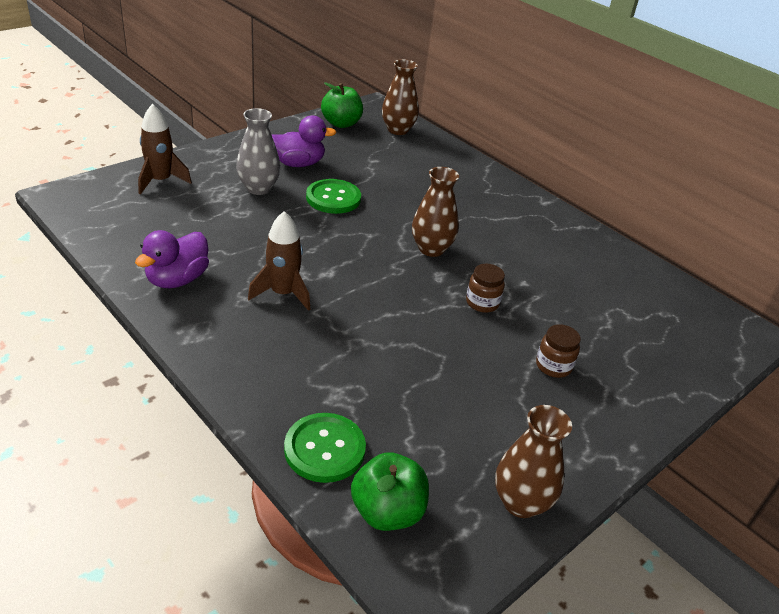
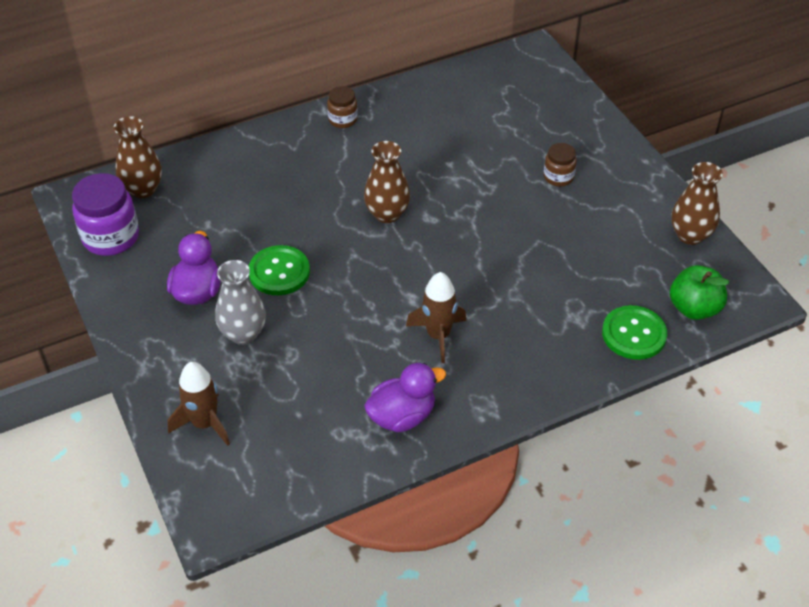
camera: 70 degrees left, 10 degrees up
(177, 279) = (402, 416): purple duck -> purple duck turned 75 degrees counterclockwise
(341, 123) = (111, 237): green apple -> purple jar
(482, 303) = (473, 199): brown jar -> brown jar (343, 120)

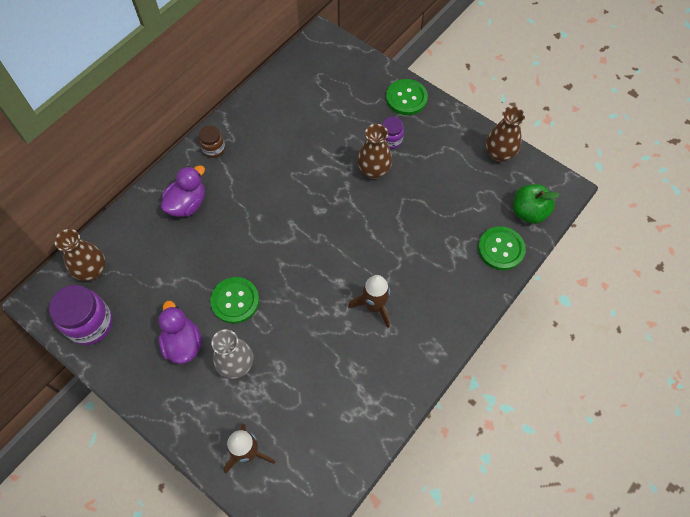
camera: 25 degrees left, 15 degrees up
(387, 214) = (287, 219): brown vase -> brown vase (374, 171)
(402, 416) = (382, 383): purple duck -> purple duck (187, 204)
(558, 177) = (391, 140): brown jar -> purple jar
(603, 141) = (406, 98): none -> green button

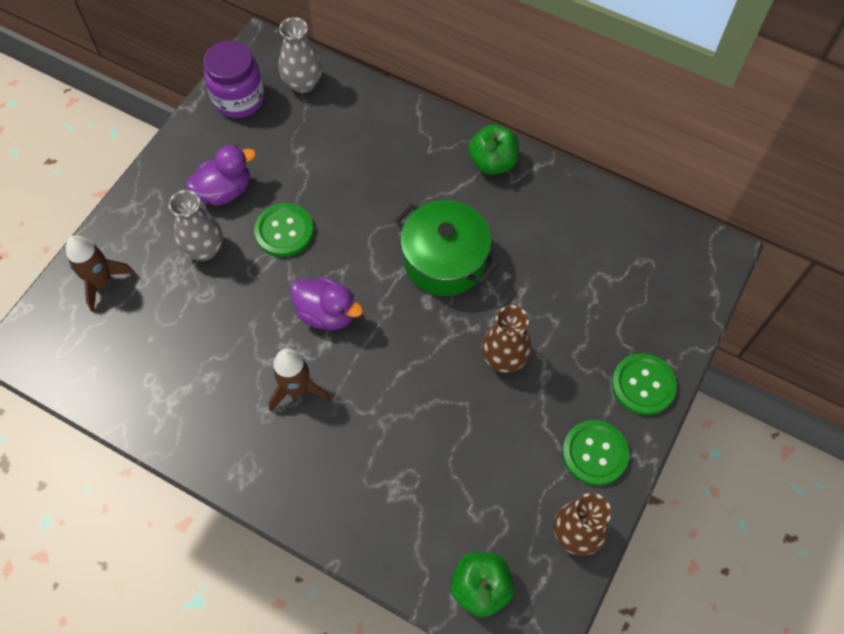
camera: 80 degrees right, 0 degrees up
(92, 270) = (303, 83): brown vase -> grey vase
(187, 204) = (406, 153): purple duck -> purple duck (327, 313)
(213, 149) = (492, 162): brown jar -> green apple
(289, 193) = (444, 261): none -> green pot
(391, 140) = (561, 374): purple jar -> none
(501, 249) = (409, 549): green button -> green button (595, 453)

